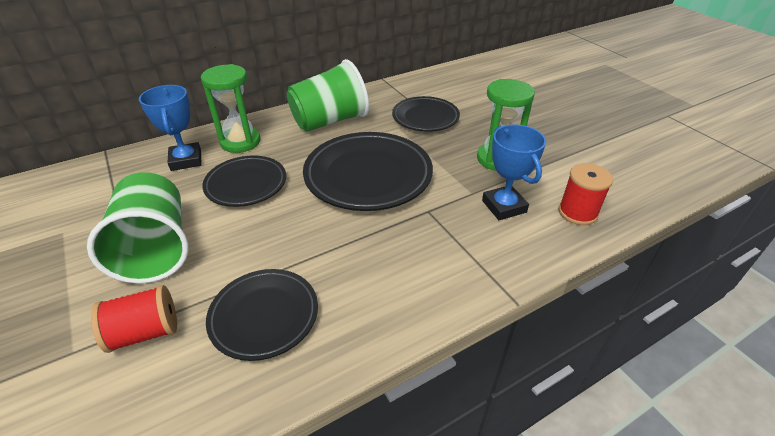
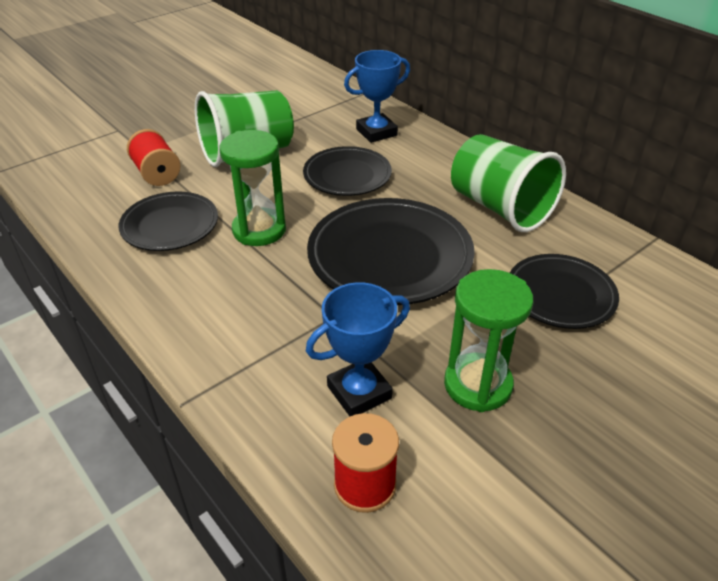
camera: 80 degrees right, 0 degrees up
(240, 142) = (422, 155): green hourglass -> green hourglass (259, 230)

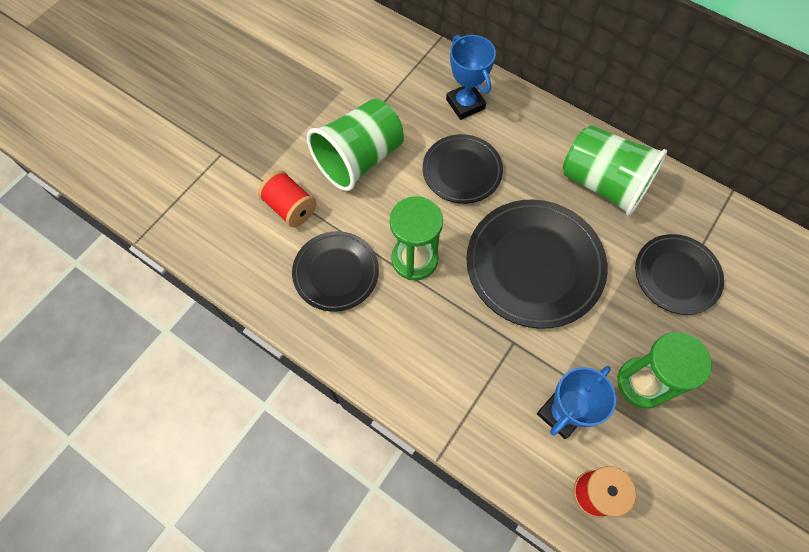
camera: 15 degrees left, 25 degrees up
(376, 132) = (465, 104): blue trophy -> blue trophy turned 75 degrees counterclockwise

